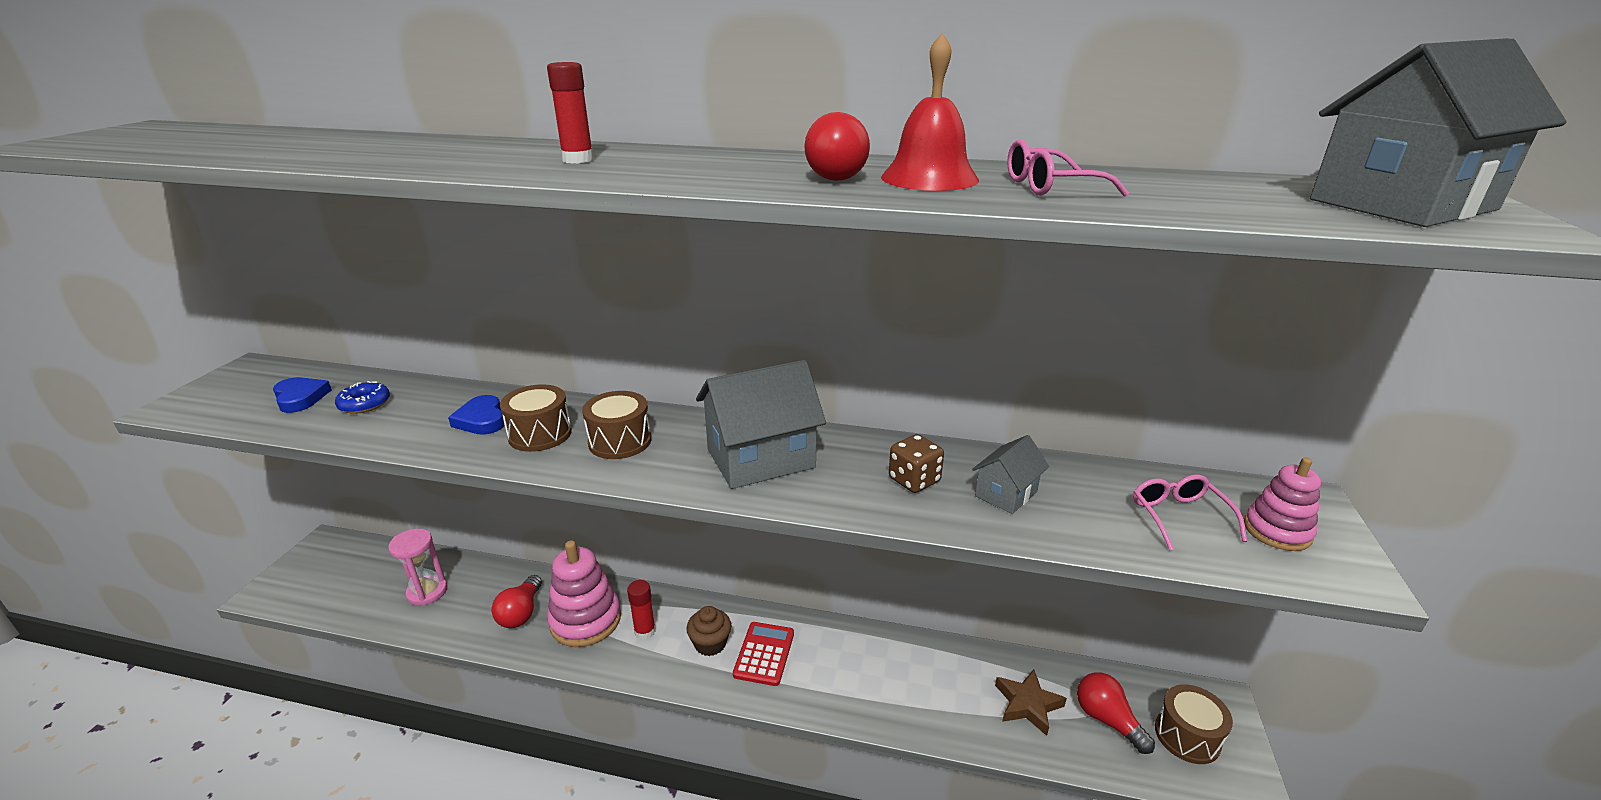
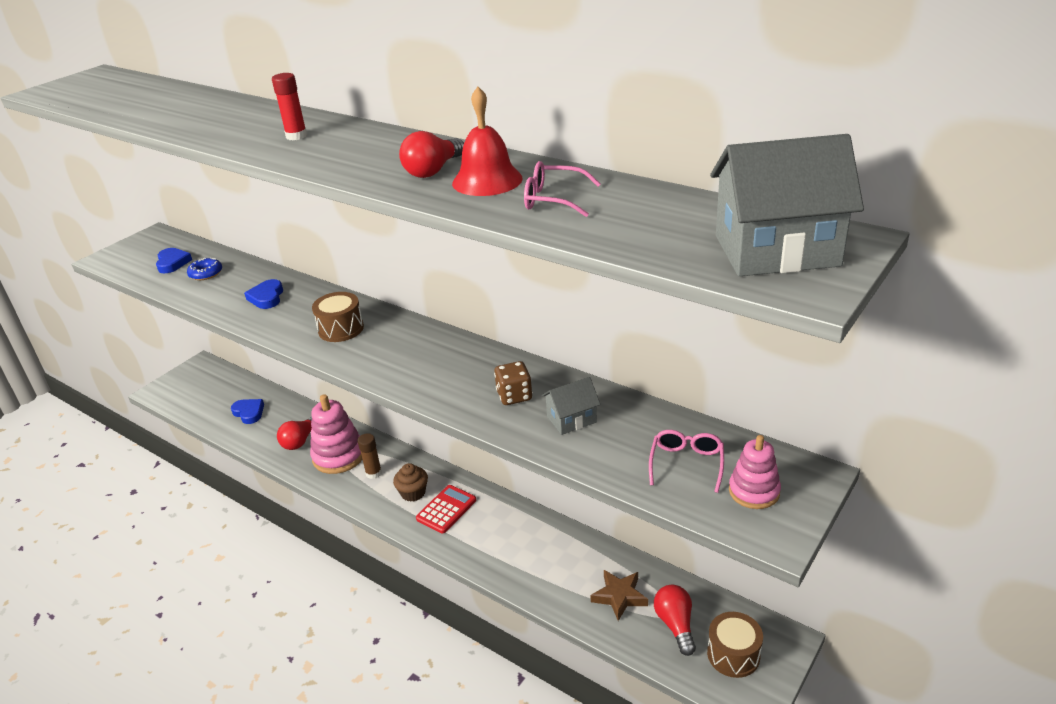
camera: 25 degrees right, 5 degrees up
(427, 592) = (249, 413): pink hourglass -> blue heart
(540, 434) = (295, 314): brown drum -> none
(645, 631) = (373, 473): red glue stick -> brown glue stick
(760, 458) = (422, 359): grey house -> none

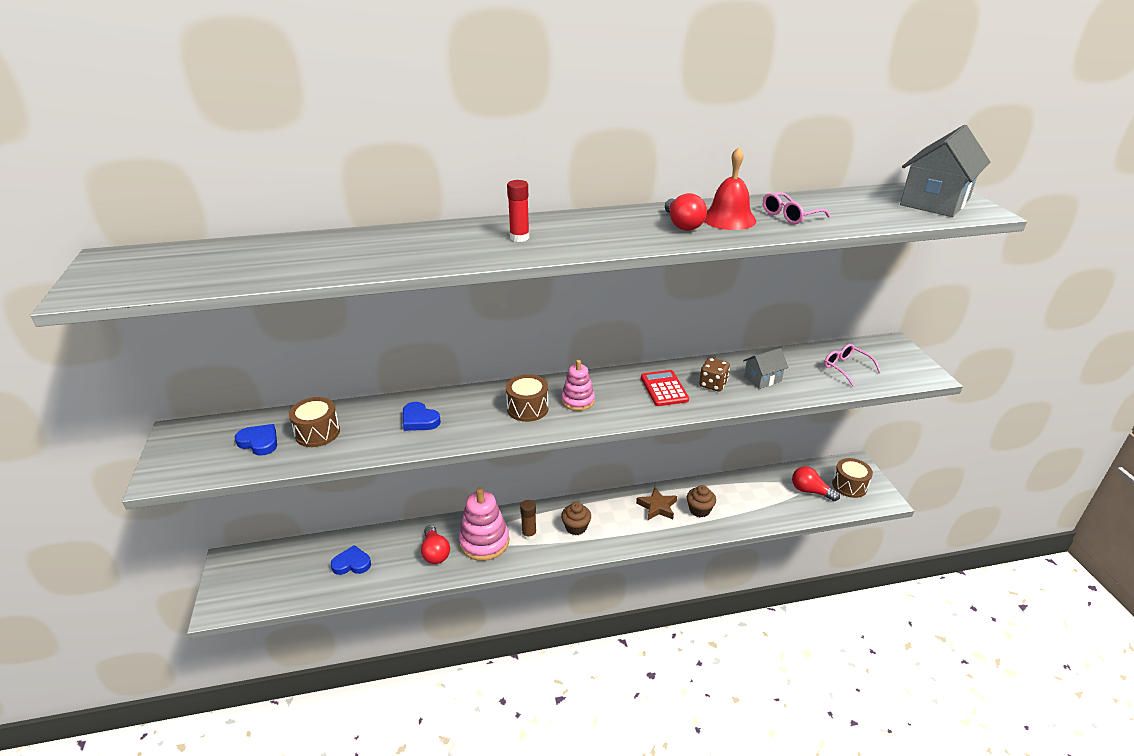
camera: 50 degrees left, 0 degrees up
(206, 273) = (317, 433): blue donut -> brown drum
(446, 509) = (612, 521): red calculator -> red calculator (664, 389)
(533, 555) = (699, 510): none -> brown cupcake
(571, 419) = (762, 379): grey house -> grey house turned 45 degrees clockwise
(619, 596) = (769, 497): brown star -> brown star (657, 507)
(754, 491) = (889, 363): pink stacking toy -> pink stacking toy (578, 401)

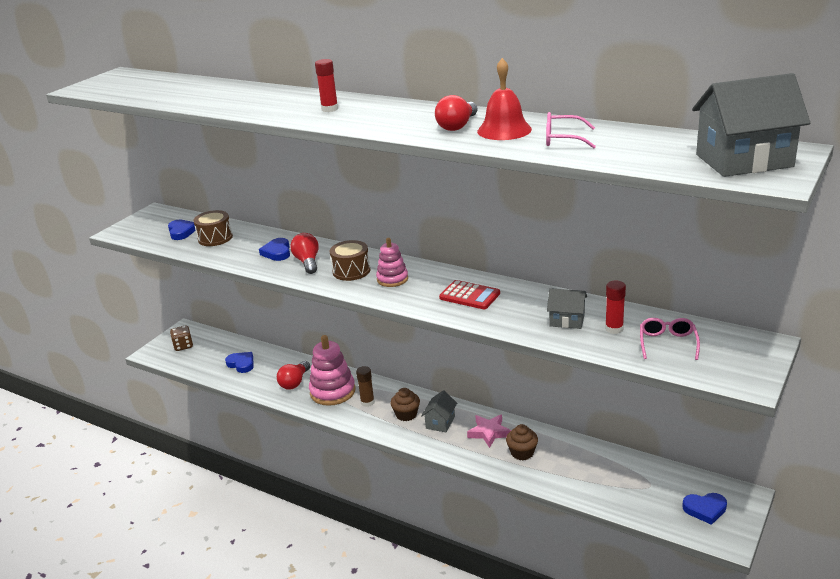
camera: 45 degrees right, 5 degrees down
(611, 519) = (440, 422): none -> grey house
(657, 507) = (489, 432): brown star -> pink star
(664, 389) = (469, 296): red calculator -> red calculator turned 90 degrees clockwise
(713, 384) = (515, 308): brown dice -> brown dice (183, 346)
(800, 372) = (614, 329): none -> red glue stick
(810, 491) = (653, 492): red light bulb -> red light bulb (307, 262)
(849, 485) = (705, 509): brown drum -> blue heart

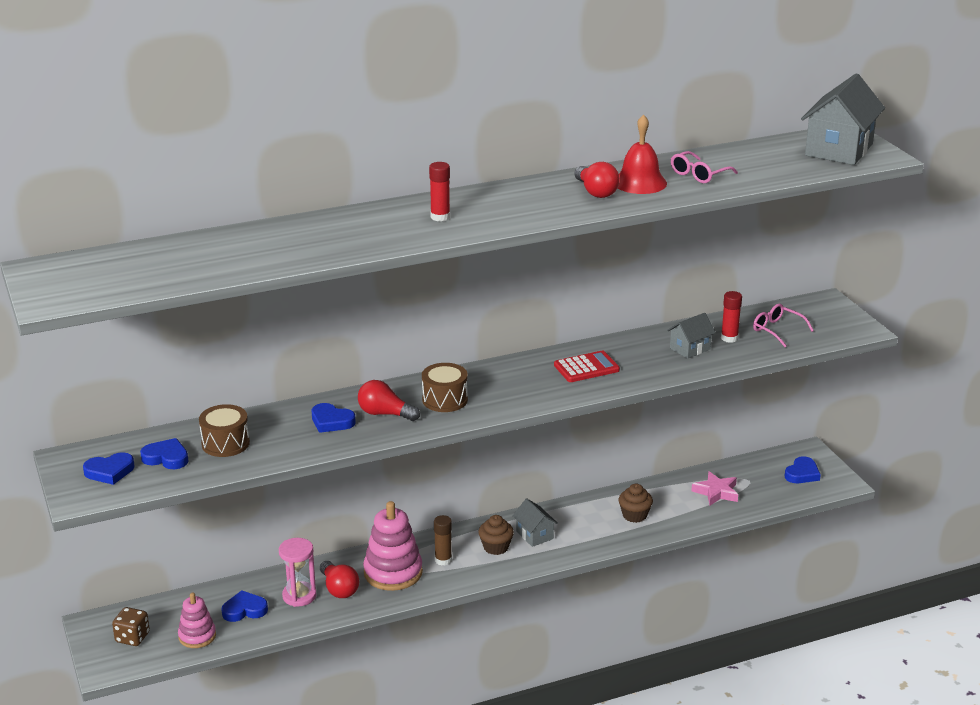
camera: 55 degrees left, 0 degrees up
(151, 226) = (109, 471): none -> blue heart
(273, 373) = (299, 596): none -> pink hourglass
(392, 279) = (496, 387): pink stacking toy -> pink stacking toy (197, 636)
(489, 432) = (585, 517): pink star -> pink star (716, 492)

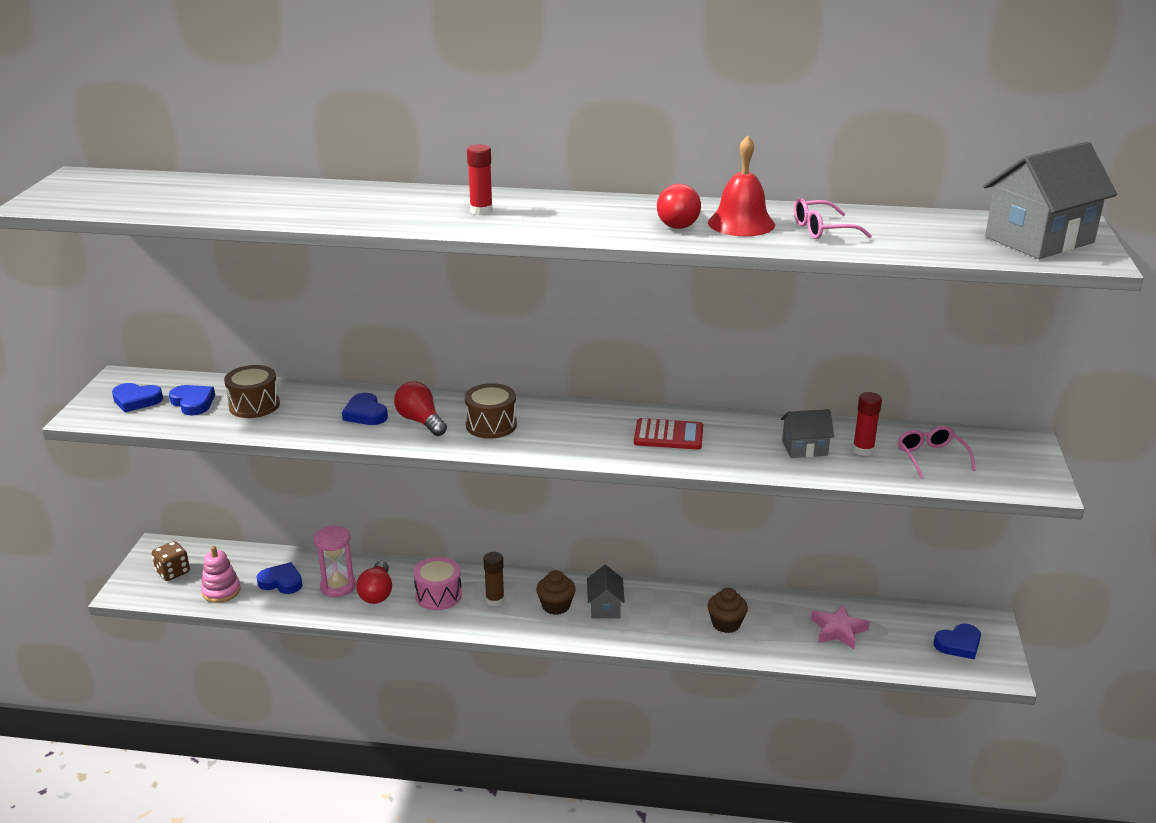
camera: 30 degrees right, 0 degrees up
(393, 572) = (438, 595): pink stacking toy -> pink drum

